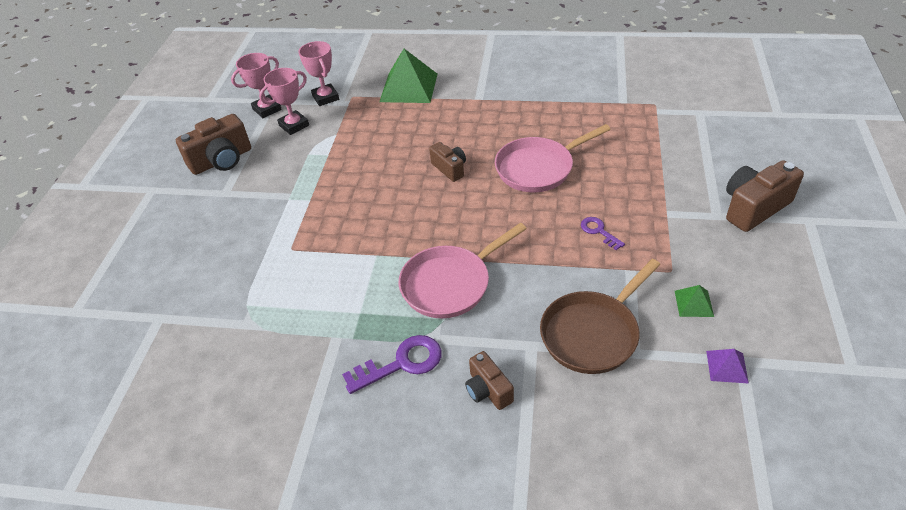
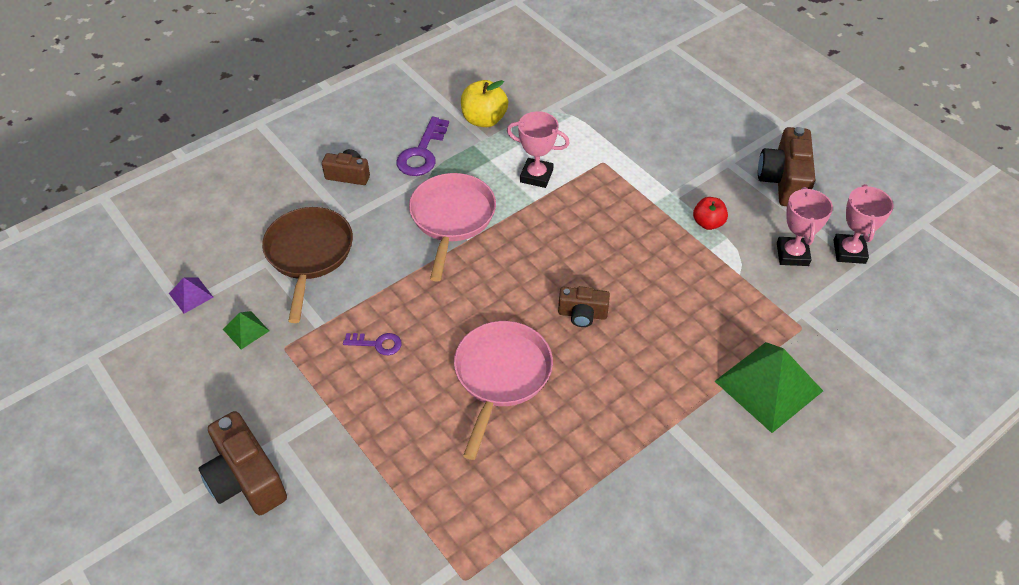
camera: 130 degrees right, 5 degrees up
(303, 167) = (708, 223): none -> red apple
(311, 357) = (484, 120): none -> yellow apple
(325, 98) = (824, 306): pink trophy -> pink trophy (536, 176)
(754, 208) = (246, 479): brown camera -> brown camera turned 135 degrees clockwise

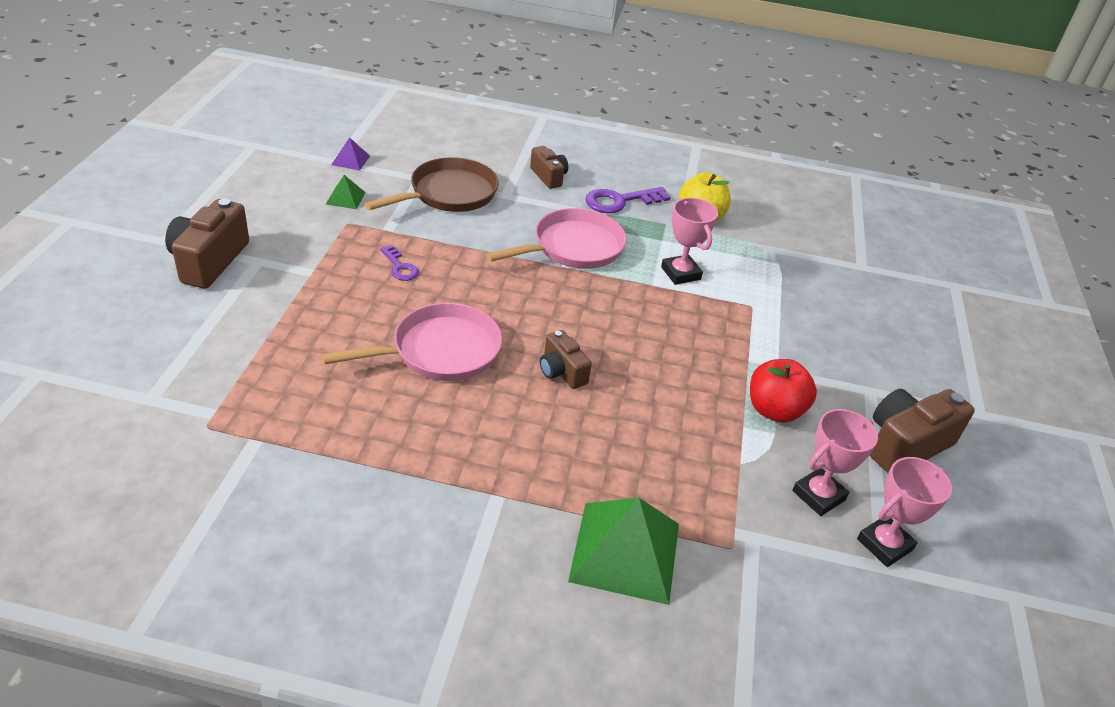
camera: 45 degrees right, 10 degrees down
(708, 223) = (774, 410): red apple -> red apple, size x1.54

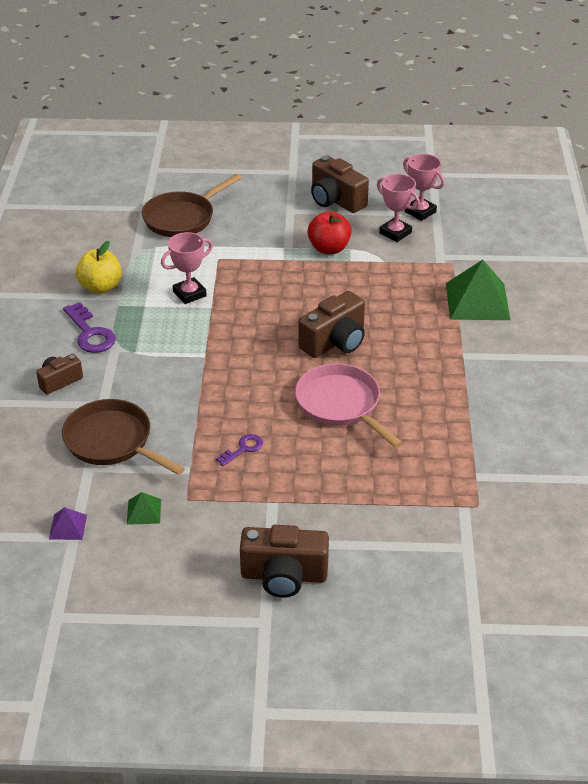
camera: 95 degrees left, 0 degrees up
(562, 372) = (335, 342): brown camera -> brown camera, size x1.68
(573, 247) = (175, 353): pink pan -> none
(842, 291) = (182, 218): none -> brown pan

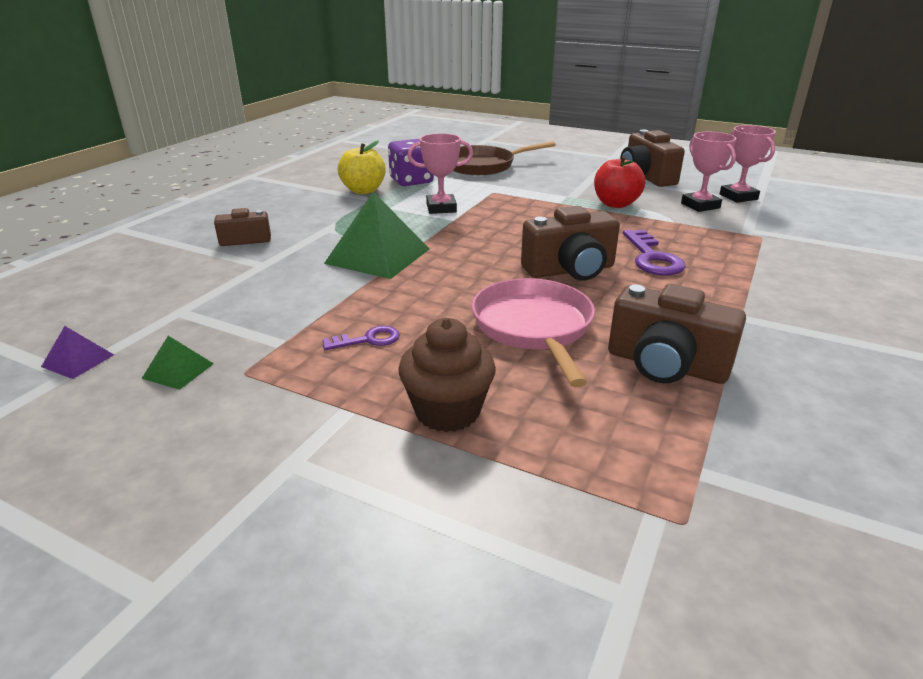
camera: 25 degrees right, 10 degrees down
(90, 333) = (317, 215): purple key -> purple key (652, 258)
(113, 442) = (232, 296): brown pan -> none
(133, 261) = (411, 181): none -> purple dice
(284, 576) = (261, 522): brown camera -> brown camera (666, 365)
(329, 484) = (447, 411): none -> brown cupcake
(477, 301) = (784, 272): green pyramid -> green pyramid (377, 256)

